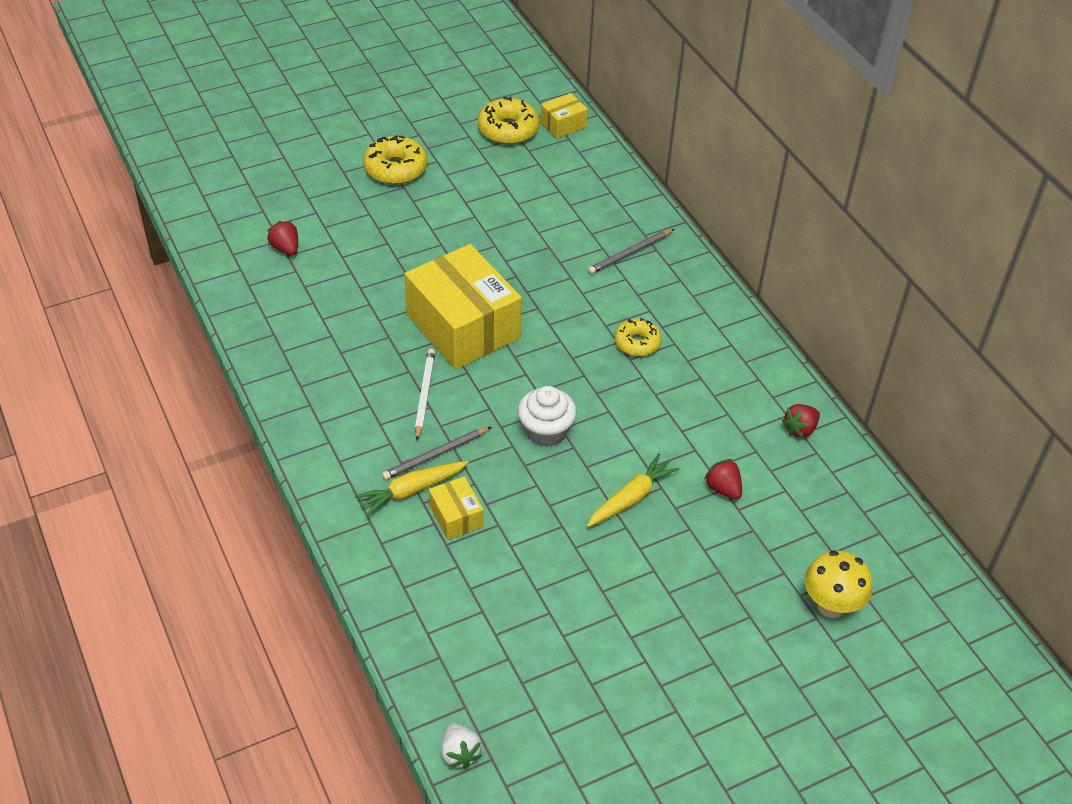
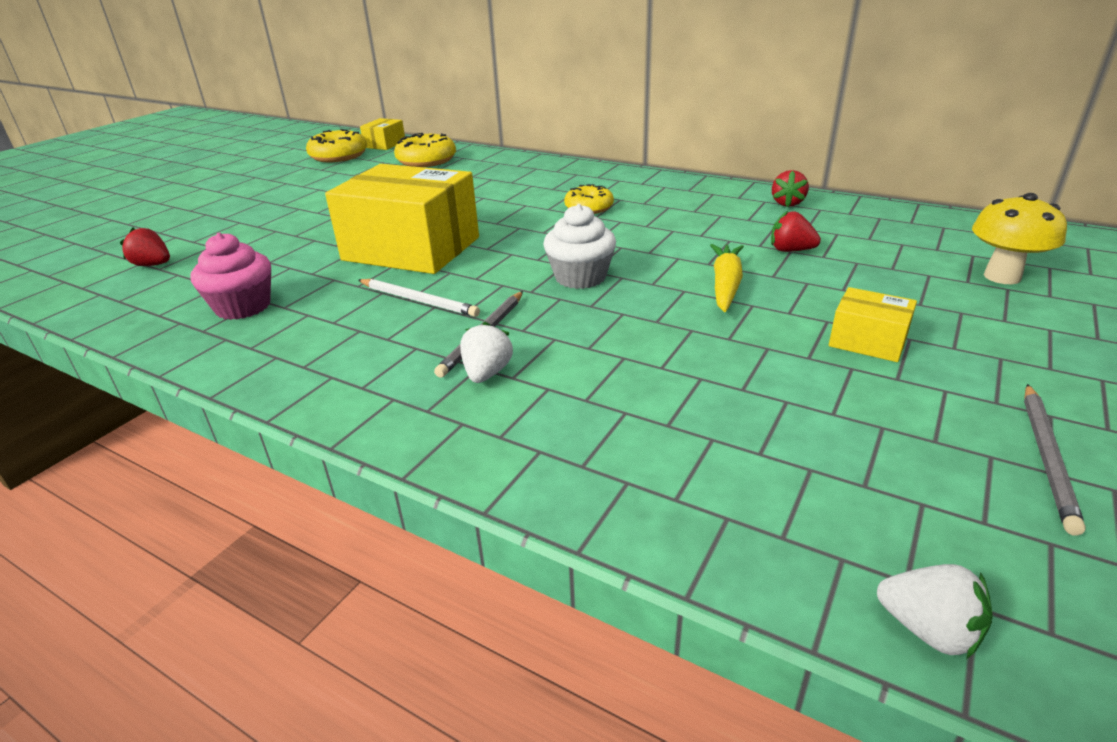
camera: 30 degrees left, 15 degrees down
(317, 338) = (243, 307): none -> pink cupcake
(395, 168) = (247, 195): yellow donut -> yellow donut (426, 161)
(411, 491) = (487, 373): yellow carrot -> white strawberry
(424, 394) = (418, 300): white pencil -> white pencil turned 150 degrees clockwise
(456, 516) = (567, 371): yellow box -> yellow box (867, 341)
(630, 253) = (518, 174): grey pencil -> grey pencil (1047, 457)

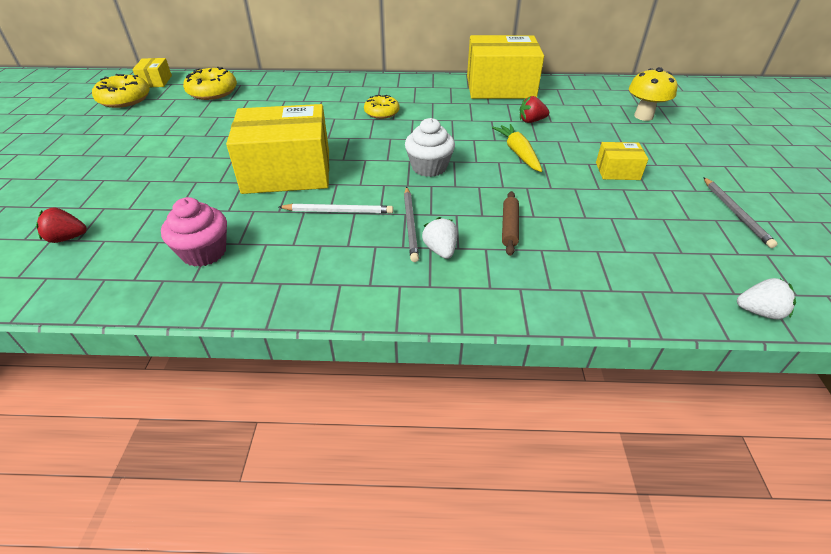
camera: 30 degrees left, 10 degrees up
(609, 371) = (509, 227): none -> brown rolling pin
(787, 203) = (500, 87): red strawberry -> yellow box

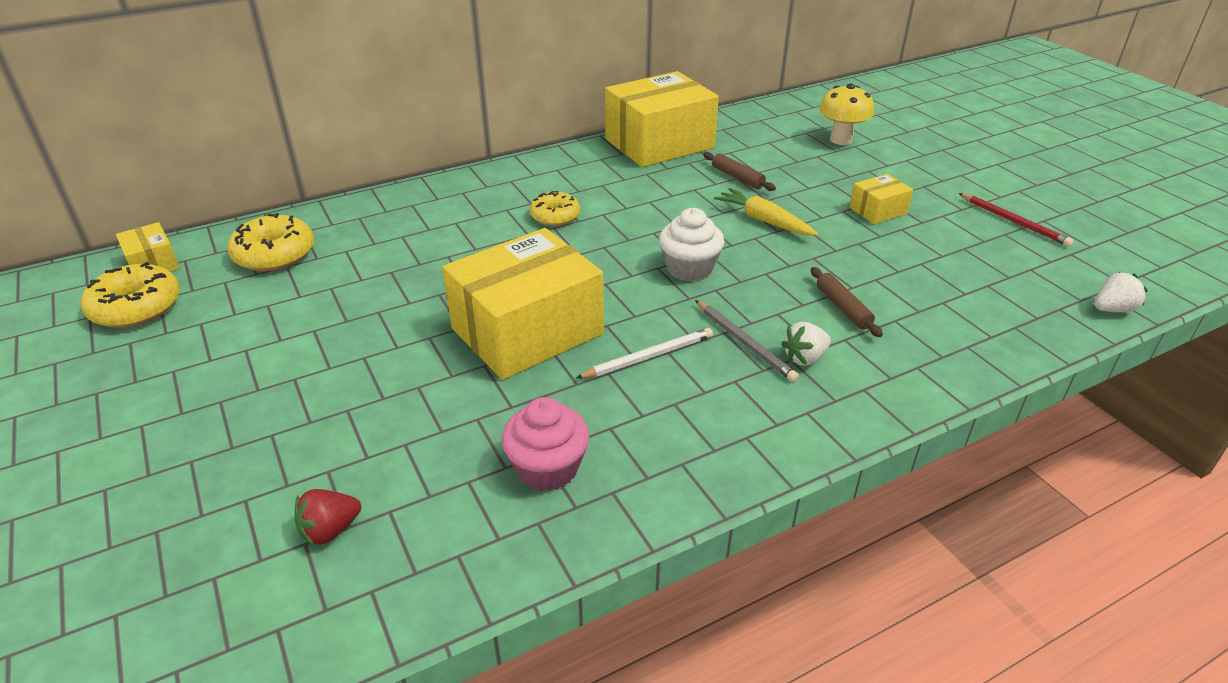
camera: 30 degrees left, 5 degrees down
(440, 250) = (805, 358): white strawberry -> white strawberry turned 75 degrees counterclockwise
(531, 121) = (737, 177): red strawberry -> brown rolling pin
(736, 213) = (1014, 222): grey pencil -> red pencil

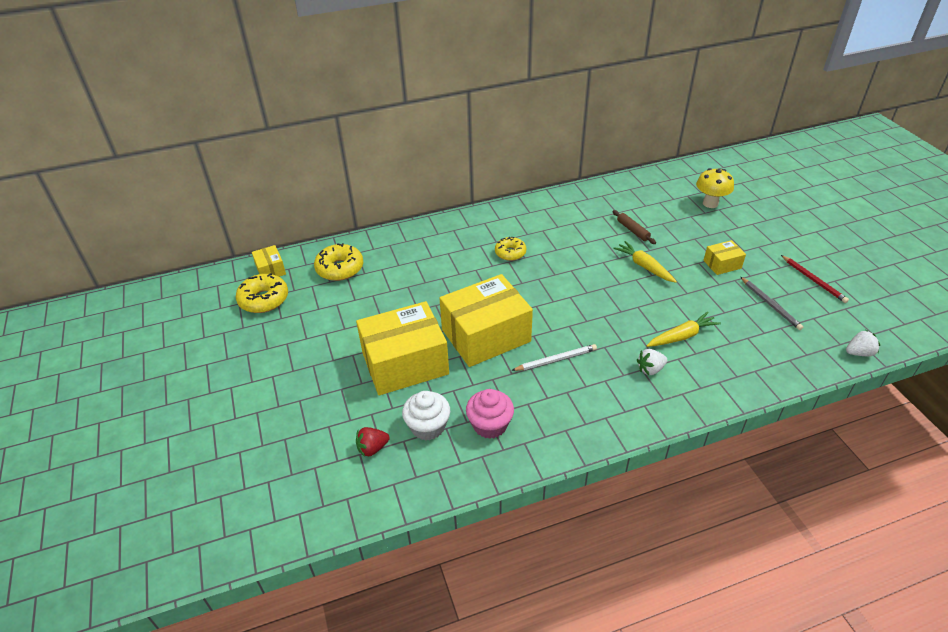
camera: 10 degrees right, 5 degrees up
(659, 143) = (585, 198): yellow box -> yellow box (405, 363)
(689, 268) = (590, 299): white cupcake -> white cupcake (428, 427)
(745, 342) = (615, 355): grey pencil -> grey pencil (770, 305)
(843, 308) = (682, 336): brown rolling pin -> yellow carrot

